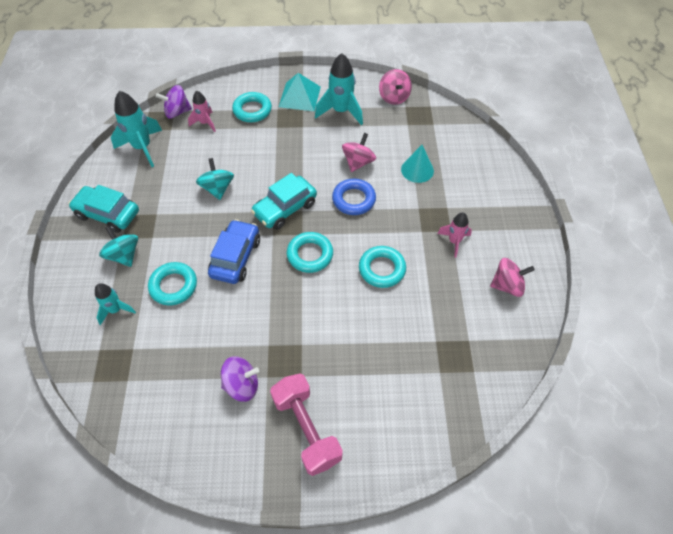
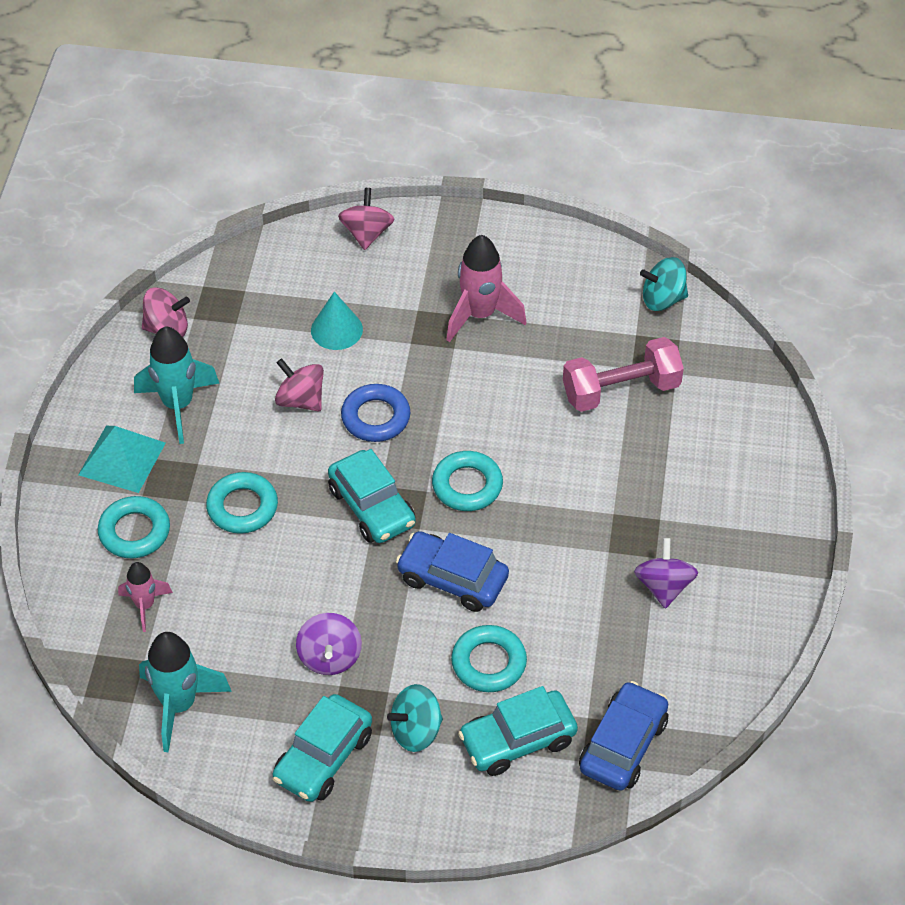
camera: 80 degrees left, 5 degrees down
(110, 373) = (623, 745): none -> blue car
(116, 310) = (518, 740): turquoise rocket -> turquoise car
(177, 112) = (102, 648): purple spinning top -> purple spinning top (330, 657)
(217, 188) = (306, 595): turquoise spinning top -> turquoise spinning top (662, 299)
(306, 429) = (733, 521): pink dumbbell -> pink dumbbell (621, 390)
(382, 269) = (510, 405): turquoise ring -> turquoise ring (242, 507)
(454, 241) = (480, 315): pink rocket -> pink rocket, size x1.69
(507, 285) = (562, 276): pink spinning top -> pink spinning top (367, 233)

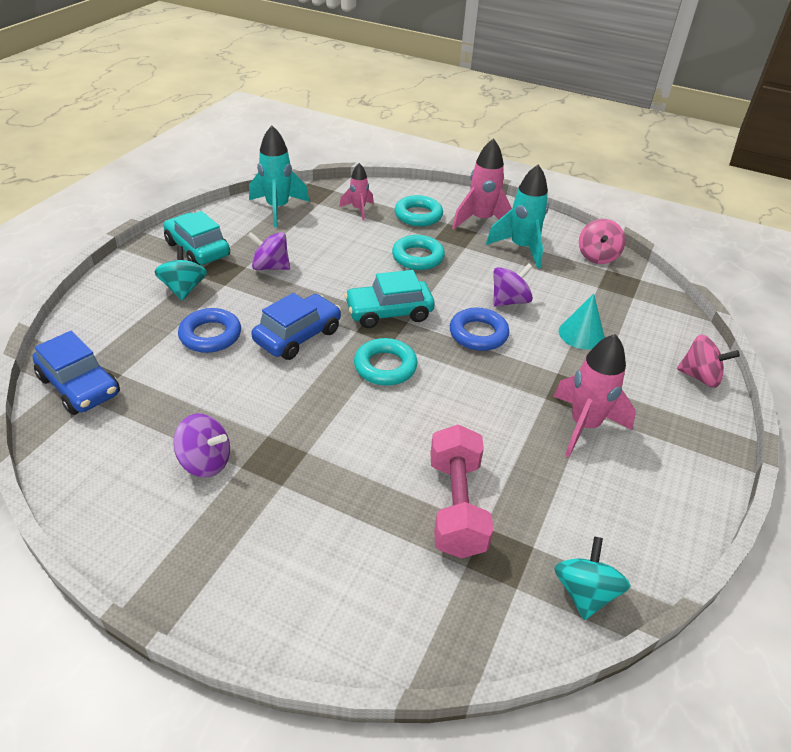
camera: 105 degrees right, 10 degrees down
(122, 459) = (481, 220): turquoise pyramid -> pink rocket
(300, 400) = (509, 301): pink spinning top -> purple spinning top
(489, 663) = (210, 335): turquoise ring -> blue ring
(518, 740) = (134, 332): turquoise car -> none

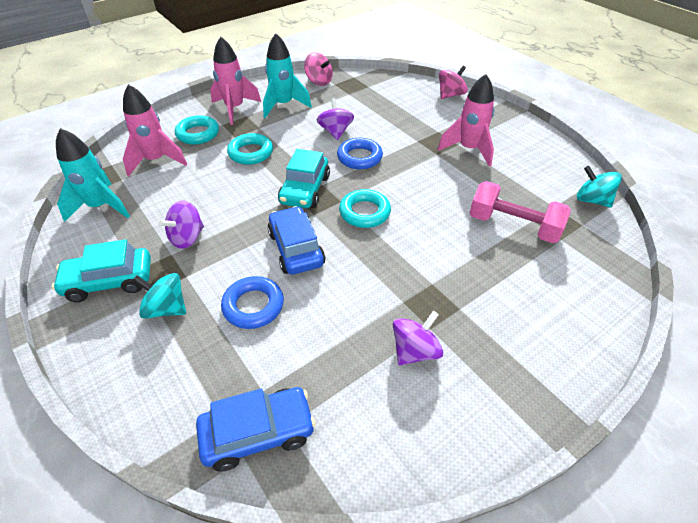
camera: 60 degrees left, 5 degrees up
(358, 210) = (156, 161): pink rocket -> pink rocket, size x1.69
(581, 334) = (389, 118): turquoise cone -> none

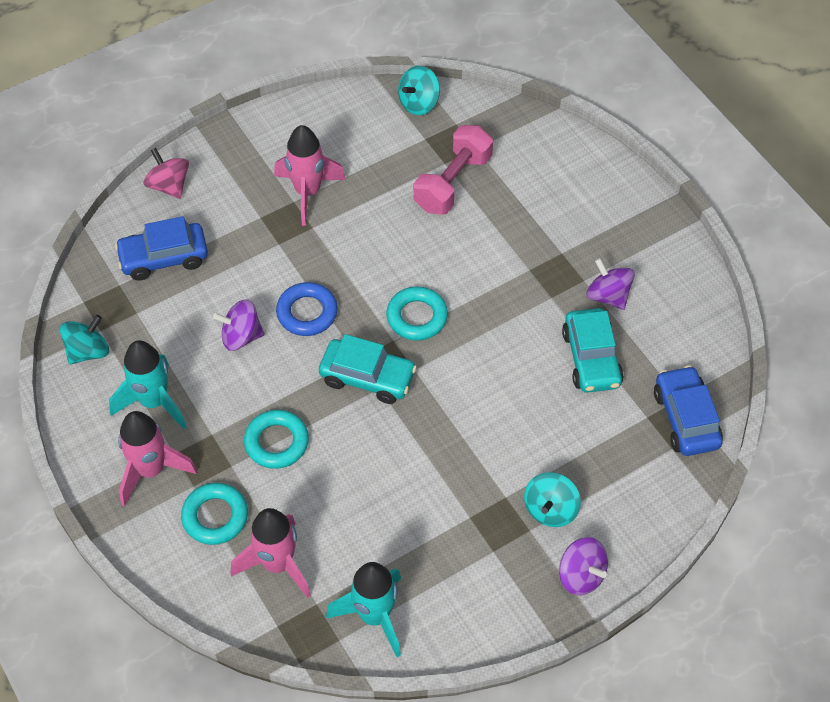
camera: 85 degrees left, 10 degrees up
(109, 281) = (509, 575): turquoise car -> turquoise car (591, 358)
(187, 238) = (444, 502): purple spinning top -> purple spinning top (581, 575)
(253, 306) = (551, 427): blue ring -> none
(296, 248) = (471, 388): blue car -> blue car (164, 258)
(319, 81) = (88, 351): pink spinning top -> turquoise spinning top

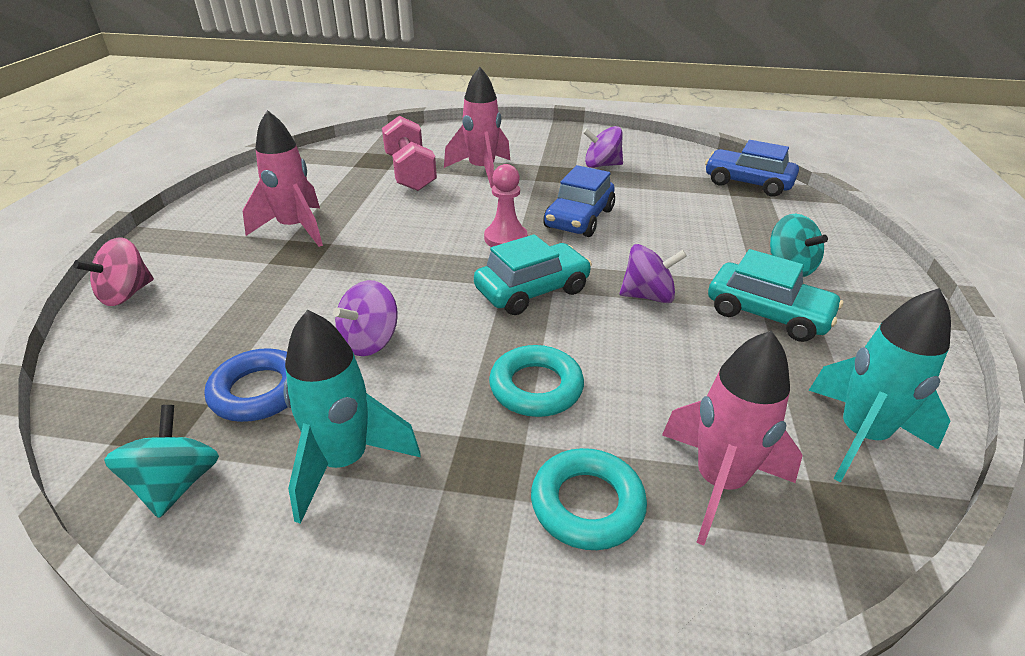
camera: 50 degrees left, 20 degrees down
(151, 470) = (440, 531): pink rocket -> pink rocket (482, 171)
(164, 258) = (189, 342): blue car -> blue car (579, 219)
(169, 185) = (126, 294): pink spinning top -> pink spinning top turned 60 degrees counterclockwise
(307, 313) = (410, 288): blue ring -> blue ring (259, 391)
(417, 317) = (505, 238): turquoise ring -> pink pawn
(419, 103) = (320, 155): turquoise spinning top -> none
(581, 575) = (880, 283): purple spinning top -> purple spinning top (648, 296)
(591, 358) = (650, 191): turquoise car -> turquoise car (767, 314)

